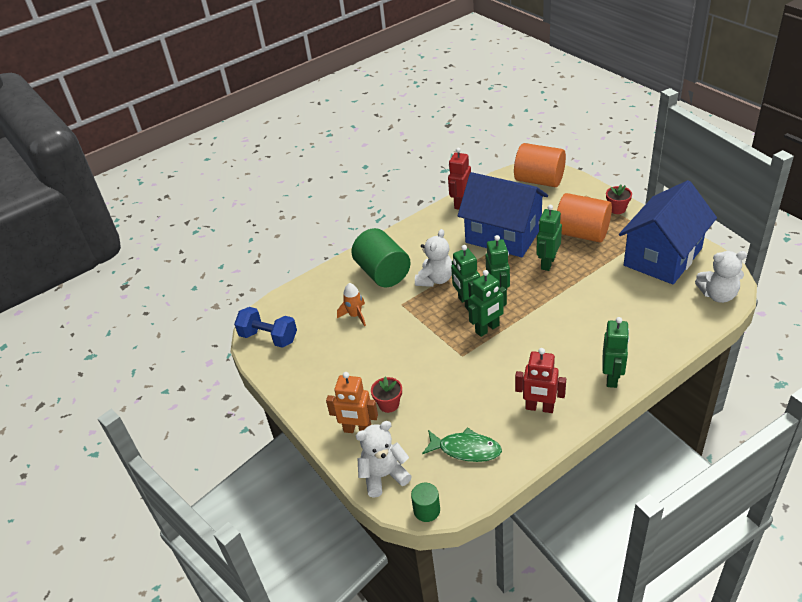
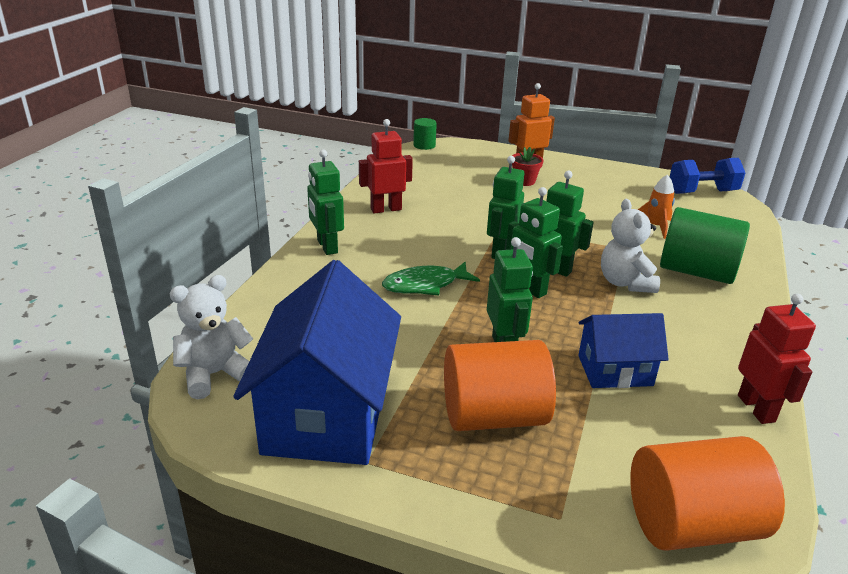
camera: 140 degrees right, 10 degrees down
(383, 476) = (475, 151): white teddy bear -> none
(466, 449) = (427, 174): green fish -> green fish (425, 285)
(503, 235) = (615, 370): blue house -> blue house, size x0.54
(617, 209) = (469, 500): red flower pot -> none

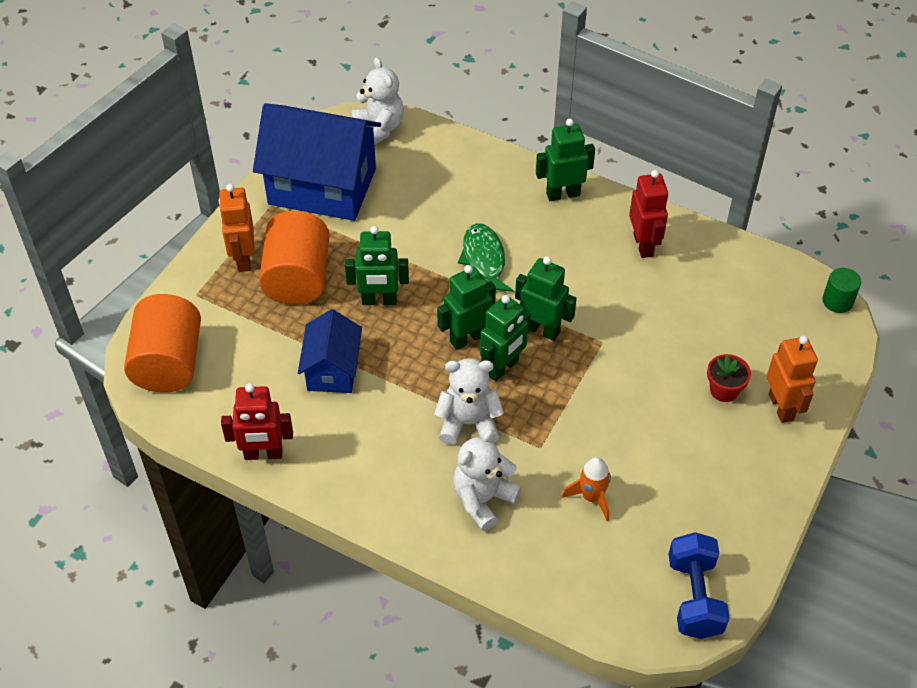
camera: 100 degrees right, 20 degrees up
(477, 475) = (243, 259): none -> orange robot
(696, 272) = (483, 499): green cylinder -> white teddy bear

